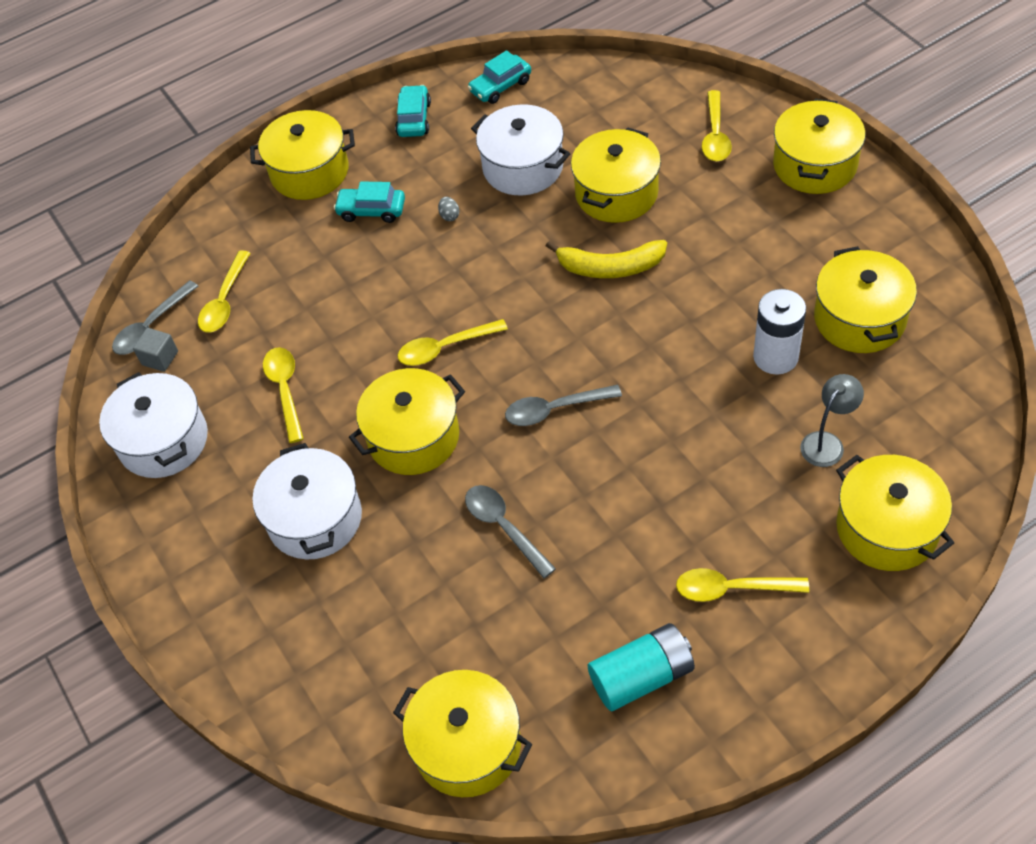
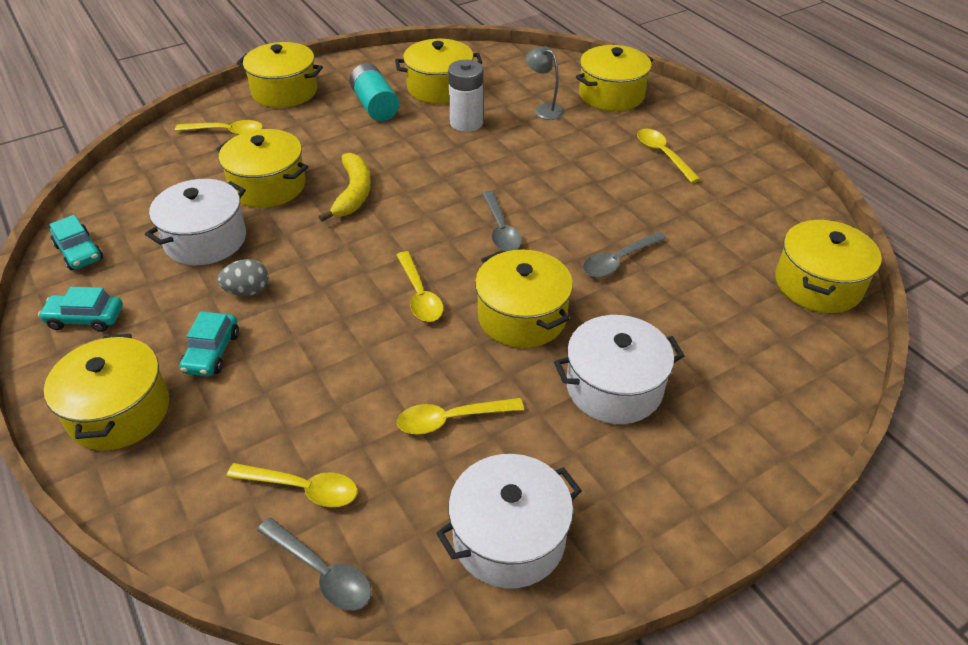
camera: 95 degrees left, 10 degrees down
(160, 358) = (378, 555): grey cube -> none
(449, 216) = (247, 291): grey egg -> grey egg, size x1.71
(642, 676) = (739, 197): turquoise battery -> turquoise battery (375, 106)
(732, 588) = (663, 155): yellow spoon -> yellow spoon turned 150 degrees clockwise

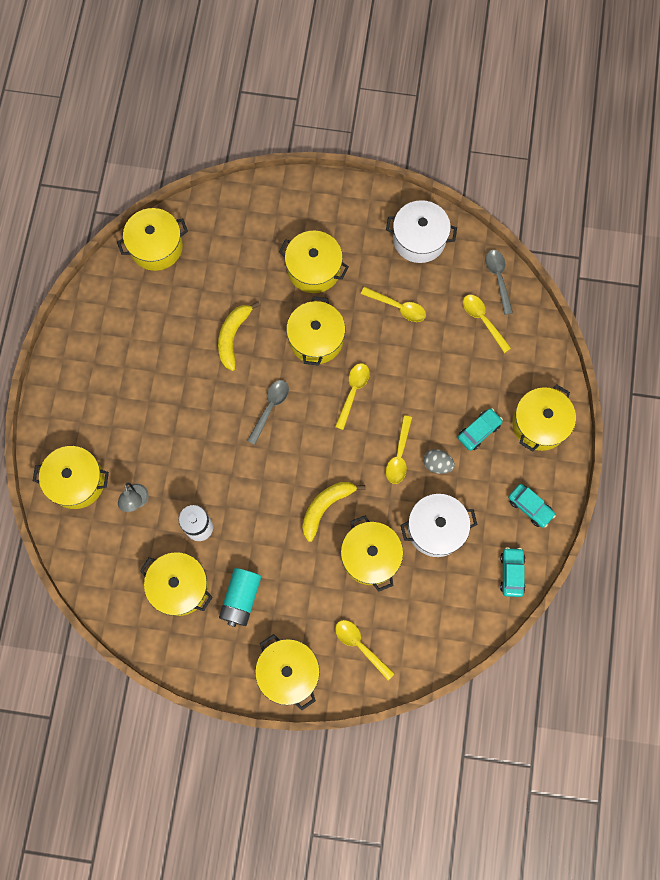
camera: 140 degrees left, 30 degrees up
(614, 387) = (314, 269): white pot -> yellow pot
(618, 261) = (233, 336): grey spoon -> yellow banana
(663, 155) = (116, 396): yellow spoon -> yellow spoon (399, 455)

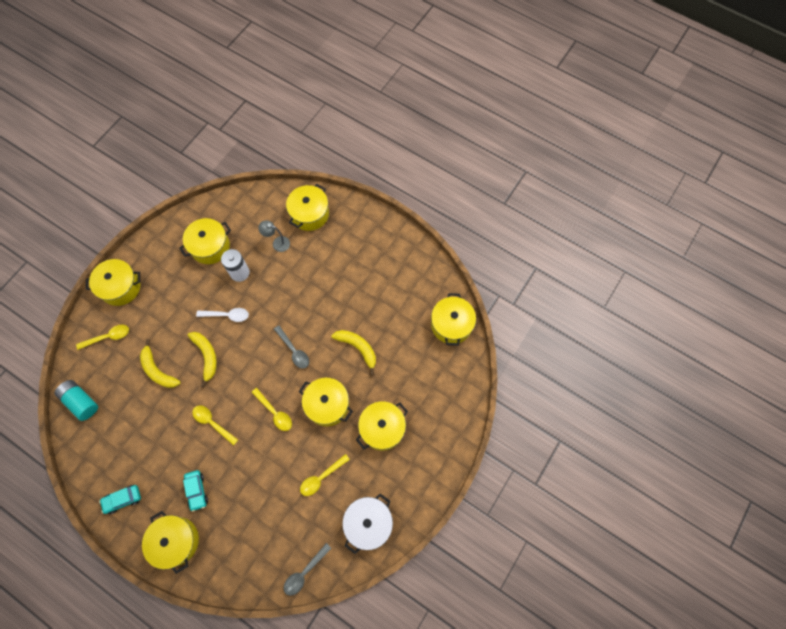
camera: 115 degrees right, 5 degrees down
(241, 598) = (181, 279): turquoise battery -> turquoise battery (81, 402)
(263, 512) = (227, 315): none -> white spoon
(370, 556) = (158, 370): yellow pot -> yellow banana
(436, 529) = (149, 423): white pot -> none
(437, 464) = (191, 447): grey egg -> none
(483, 320) = (277, 540): yellow spoon -> none
(498, 278) = (305, 572): grey spoon -> grey spoon turned 120 degrees clockwise
(511, 573) = (88, 461): turquoise car -> none

